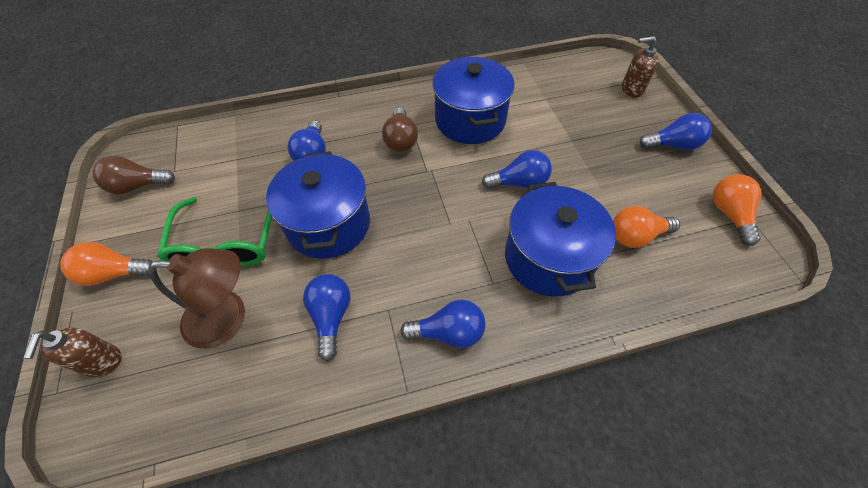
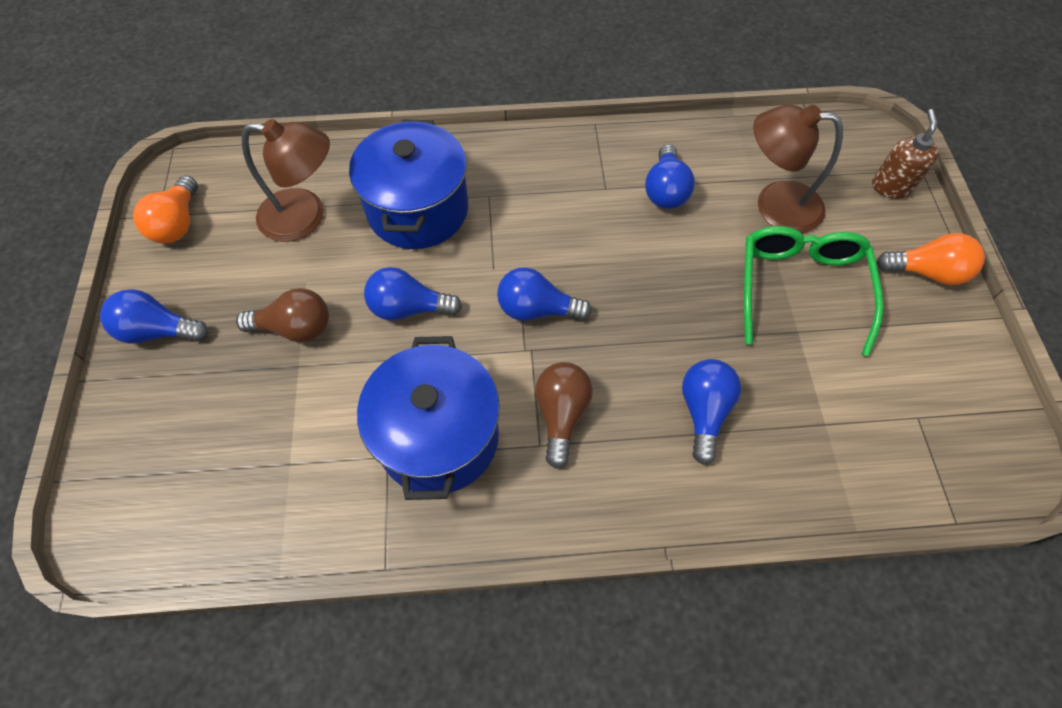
camera: 170 degrees left, 5 degrees up
(138, 186) = (962, 397): brown light bulb -> brown light bulb (295, 328)
(328, 224) = (672, 291): blue pot -> none
(448, 332) = (547, 160): blue light bulb -> blue light bulb (536, 309)
(631, 89) = (129, 457): brown soap dispenser -> none
(636, 236) = (305, 217): orange light bulb -> brown lamp

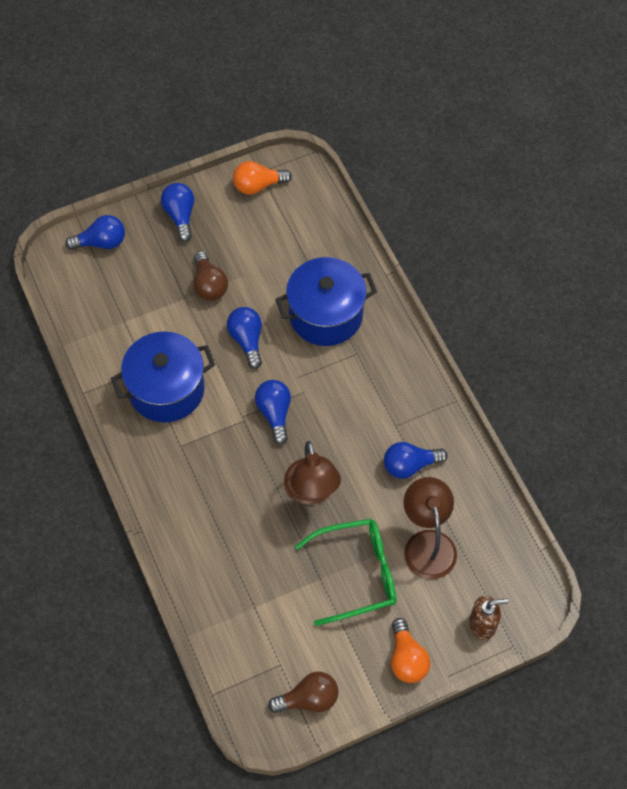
camera: 70 degrees right, 0 degrees up
(305, 217) = (292, 253): brown lamp -> brown lamp (312, 492)
(561, 414) = (204, 451): brown light bulb -> brown light bulb (308, 699)
(703, 411) = (236, 532): blue light bulb -> blue light bulb (101, 242)

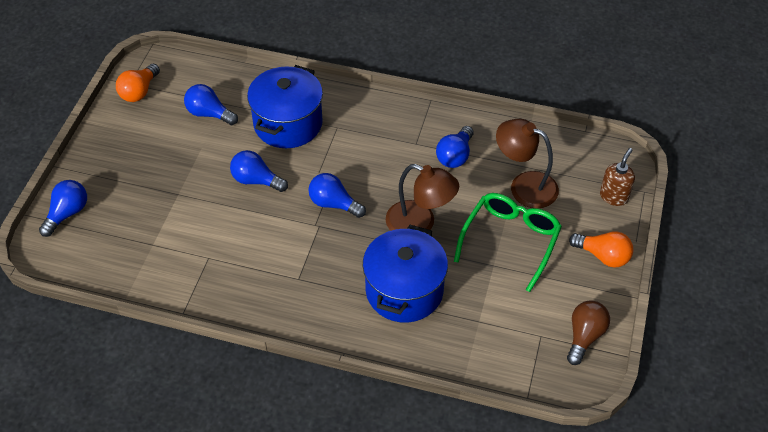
camera: 50 degrees left, 10 degrees down
(166, 390) = (242, 256): blue pot -> blue pot (404, 291)
(180, 216) = (106, 151): blue light bulb -> blue light bulb (209, 114)
(209, 285) = (185, 172): brown light bulb -> none

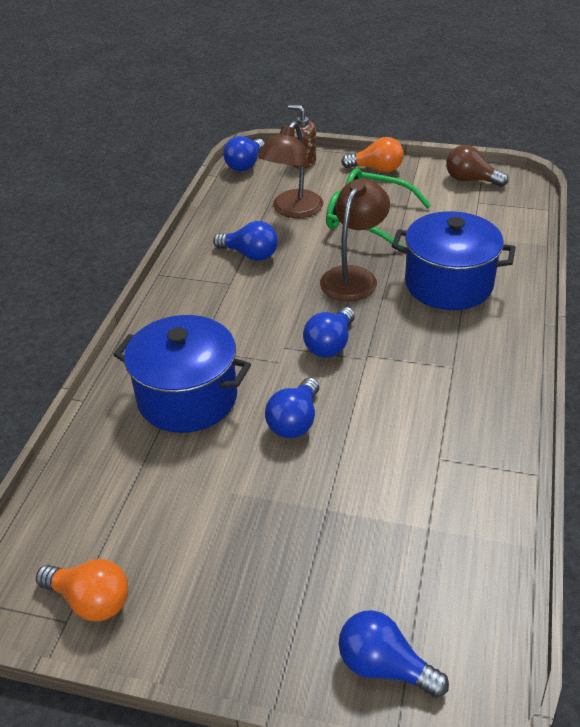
camera: 90 degrees left, 10 degrees down
(209, 114) = (158, 491): blue light bulb -> blue light bulb (245, 164)
(603, 256) = (376, 169): orange light bulb -> orange light bulb turned 75 degrees clockwise

